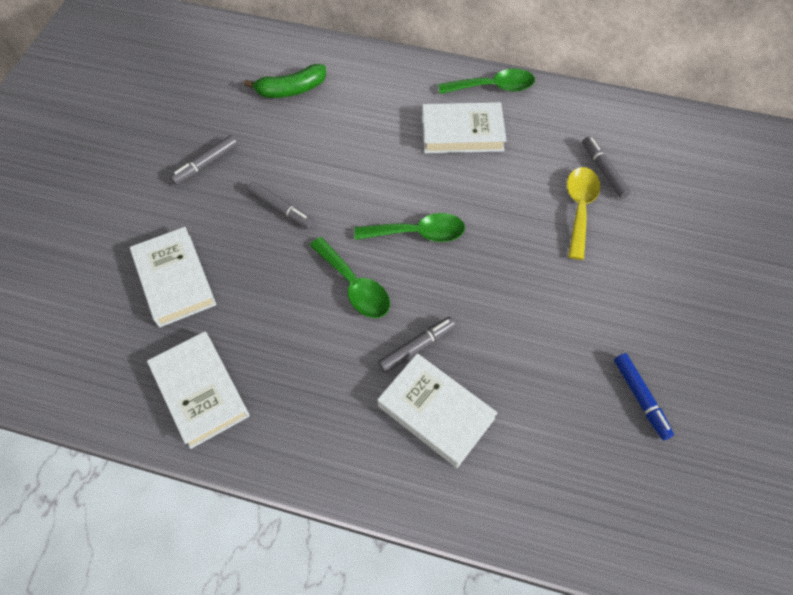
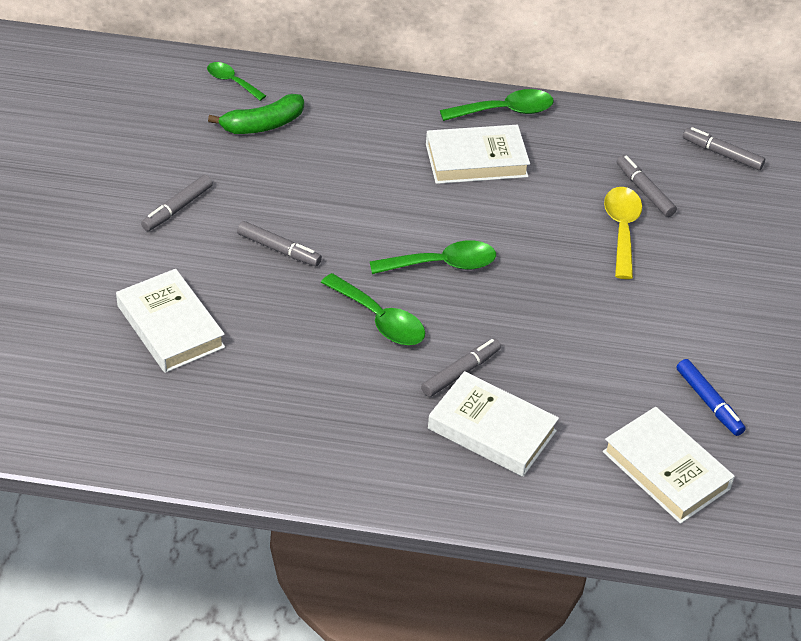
camera: 10 degrees left, 15 degrees down
(200, 391) = (227, 429): white book -> white book (666, 470)
(274, 49) = (232, 82): none -> green spoon
(675, 138) = (722, 154): none -> grey marker

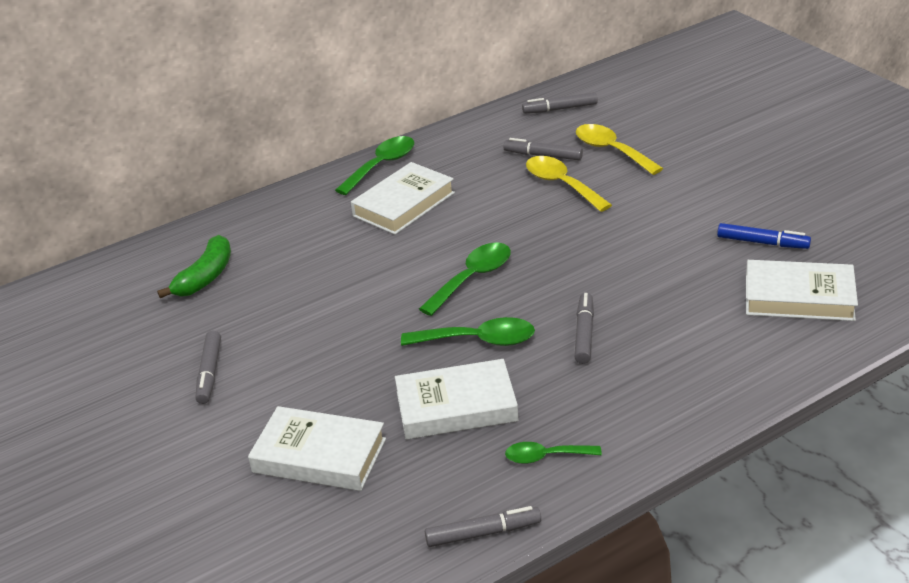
camera: 35 degrees left, 10 degrees down
(232, 82) = (139, 265): green spoon -> green spoon (545, 457)
(279, 249) = (335, 347): grey marker -> grey marker (483, 533)
(492, 430) = (658, 353): white book -> white book (456, 406)
(708, 226) = (611, 151): none -> yellow spoon

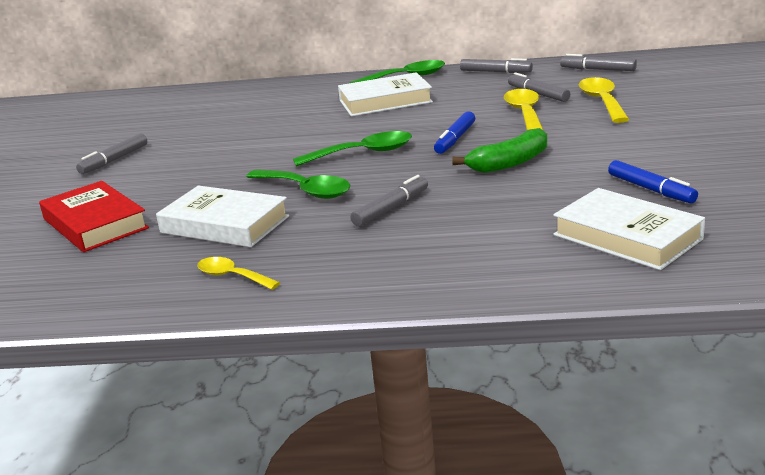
camera: 35 degrees right, 10 degrees down
(205, 277) = (196, 112): green banana -> green banana (509, 163)
(319, 456) = (95, 224): white book -> red book
(483, 533) = (110, 308): grey marker -> grey marker (495, 72)
(537, 234) = (455, 139): none -> blue marker
(545, 457) = (232, 276): green spoon -> yellow spoon

